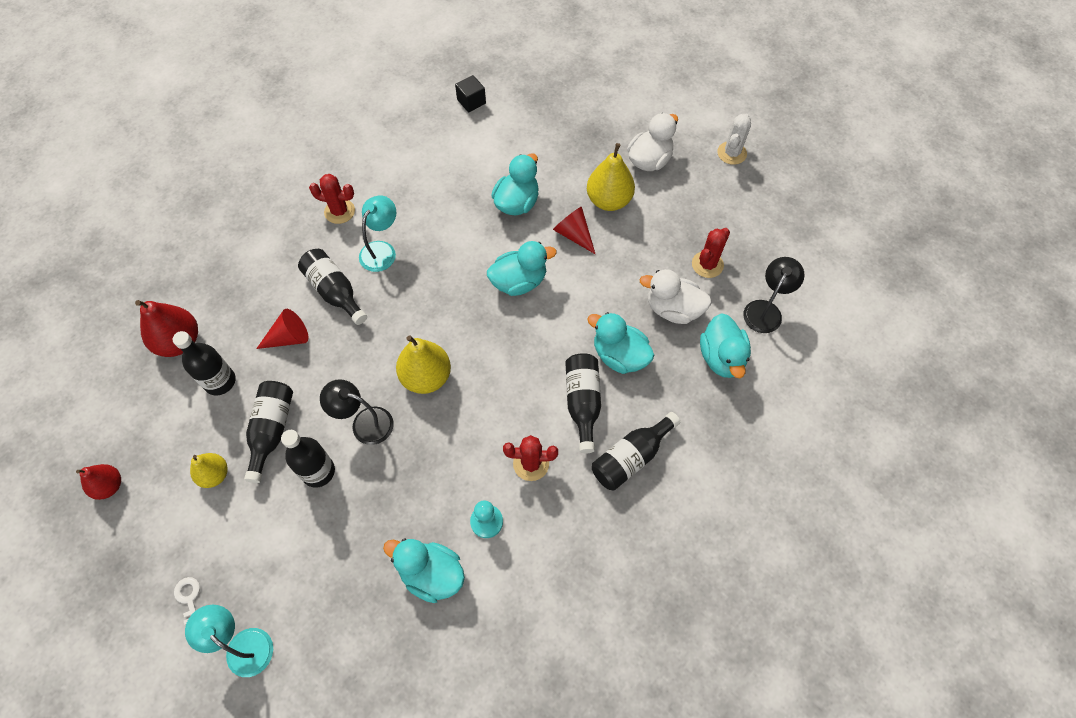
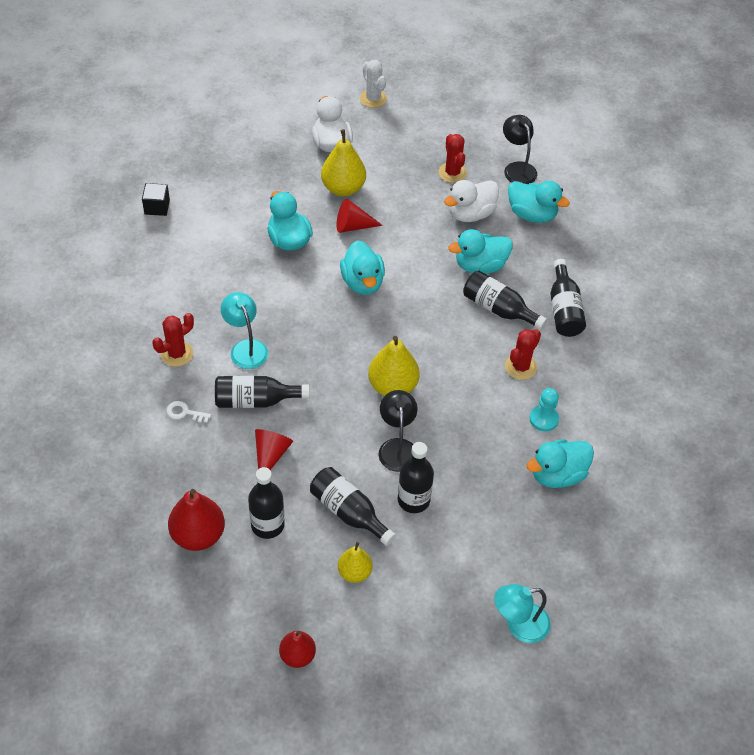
camera: 55 degrees left, 10 degrees down
(189, 599) = (451, 644): white key -> white key (184, 412)
(364, 423) = (397, 447): black lamp -> black lamp turned 120 degrees clockwise
(519, 282) = (362, 282): turquoise duck -> turquoise duck turned 150 degrees clockwise

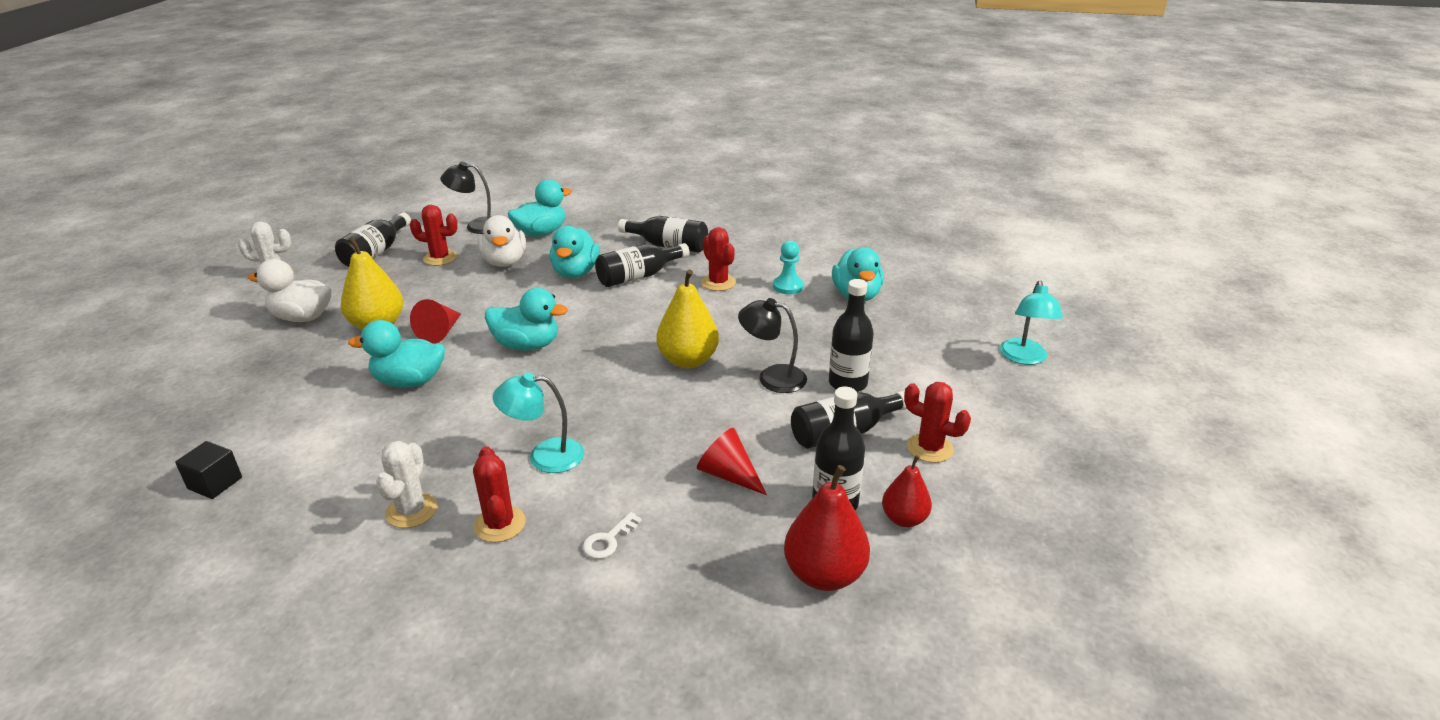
camera: 65 degrees left, 20 degrees down
(171, 307) = (411, 511): none -> white cactus
(255, 400) = (635, 468): black bottle -> black bottle (376, 252)
(297, 655) = (1038, 523): red pear -> red pear (904, 519)
(354, 572) = (929, 448): yellow pear -> red cactus

